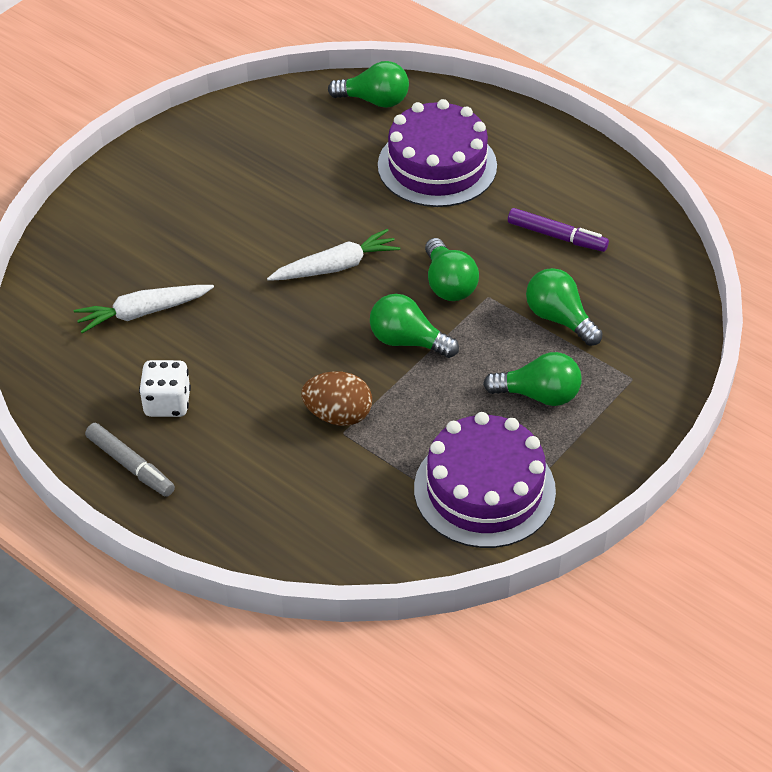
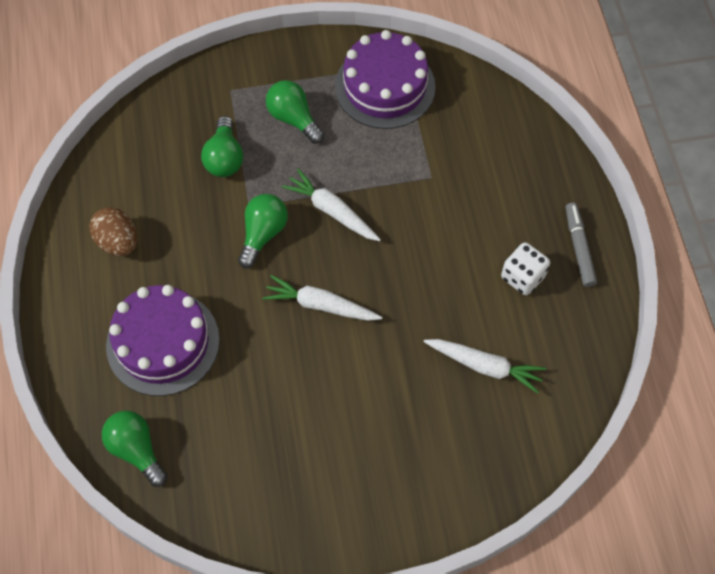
camera: 140 degrees left, 15 degrees up
(338, 415) = (423, 191): brown egg -> brown egg (118, 242)
(407, 341) = (332, 211): green light bulb -> white carrot
(557, 236) = (155, 218): purple marker -> none

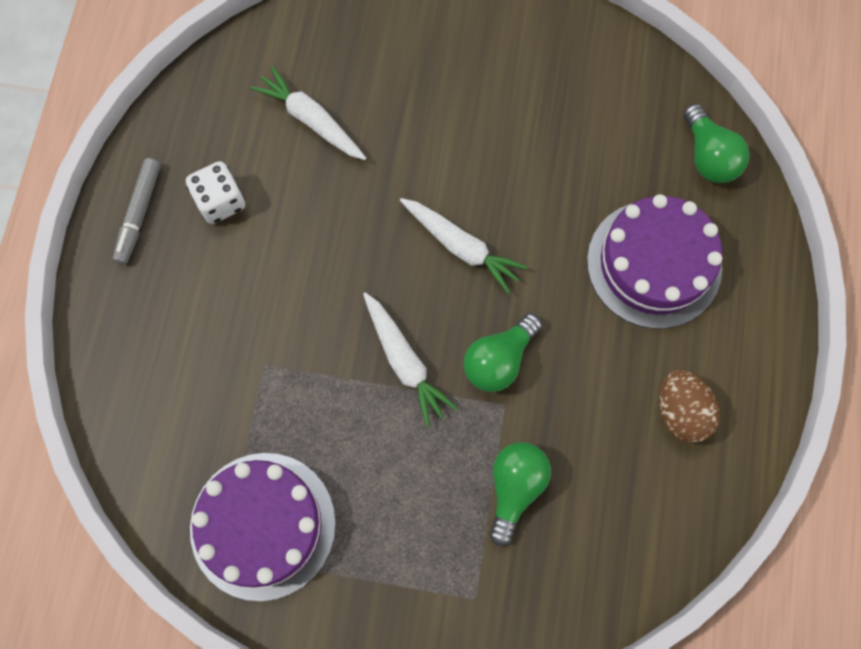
camera: 160 degrees left, 10 degrees up
(293, 119) = (404, 517): green light bulb -> none

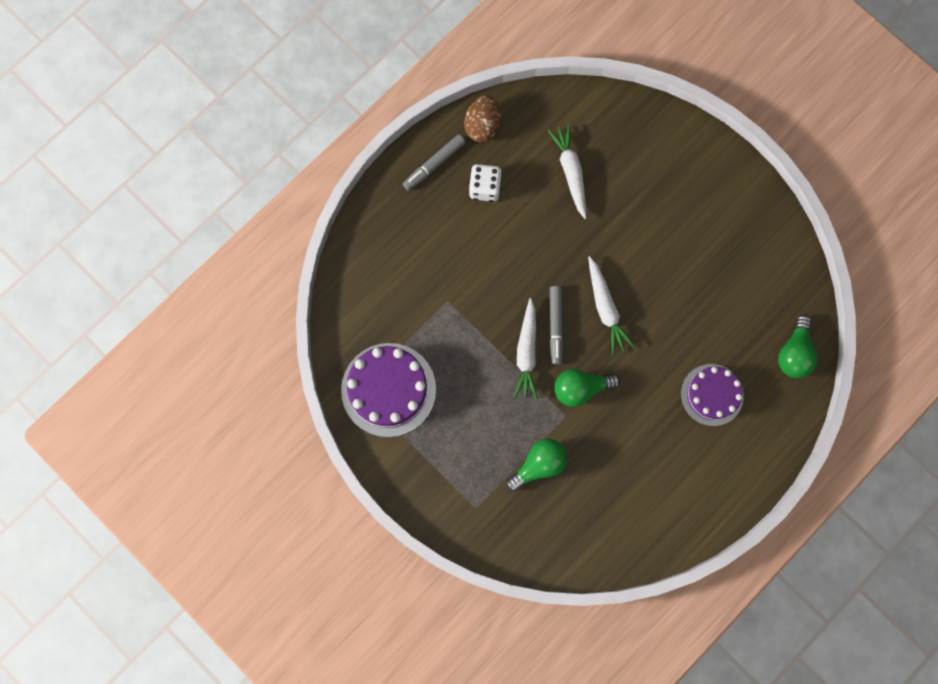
camera: 35 degrees right, 5 degrees up
(417, 306) = (555, 326): none -> grey marker
(654, 264) = (712, 395): purple cake -> purple cake, size x0.66
(680, 411) = (663, 488): brown egg -> brown egg (482, 125)

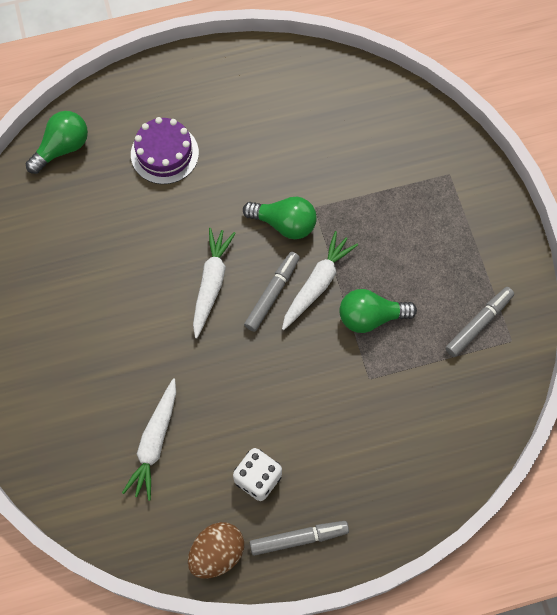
camera: 150 degrees left, 10 degrees down
(388, 389) = (478, 324): purple cake -> grey marker
(539, 465) = (367, 179): green light bulb -> green light bulb (370, 317)

